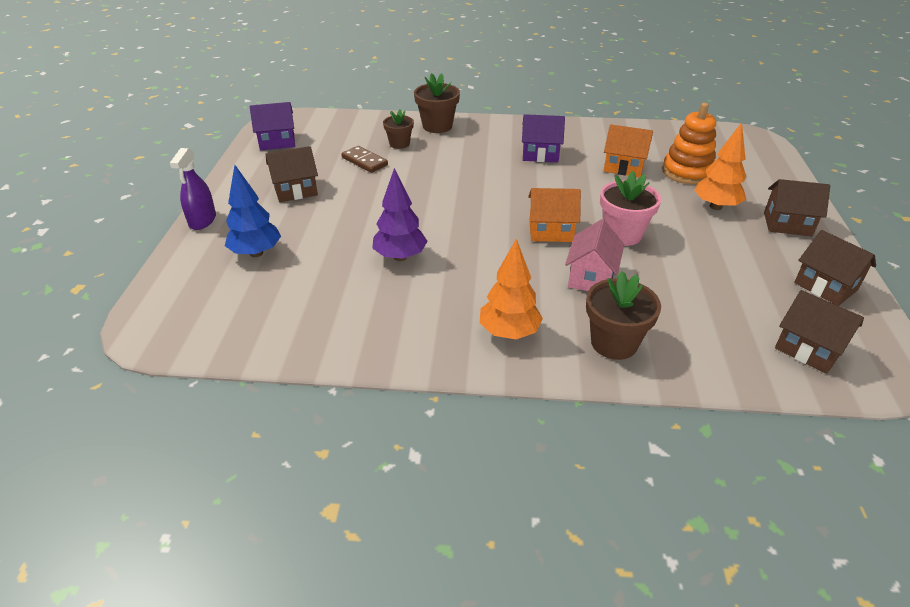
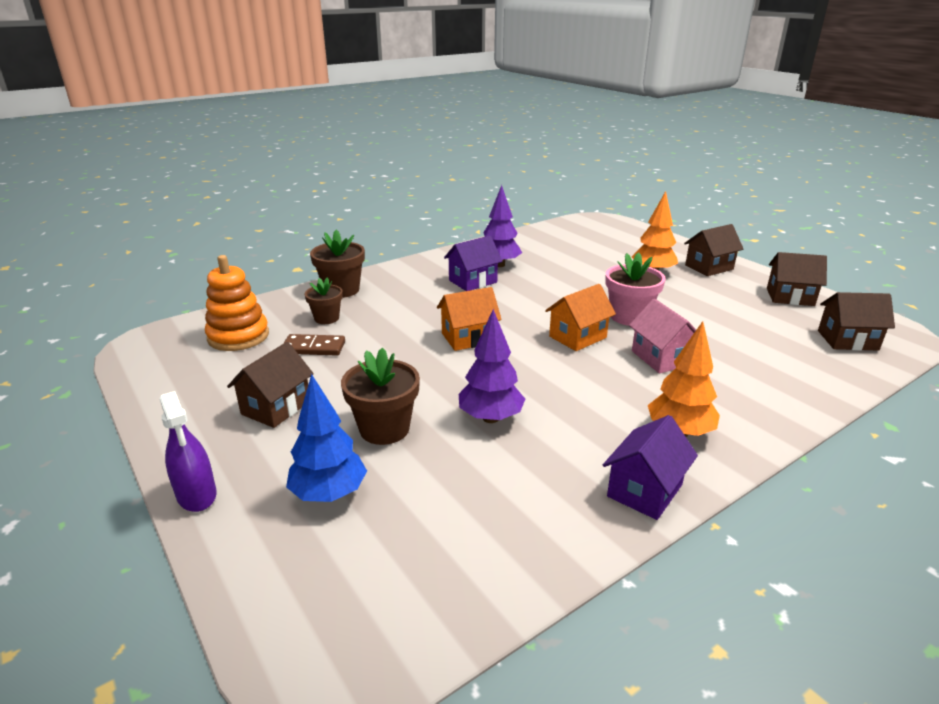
camera: 40 degrees left, 10 degrees down
(277, 142) = (172, 368): purple house -> purple house (644, 490)
(584, 148) = (499, 265): none -> purple tree
(614, 343) = (753, 398): brown flower pot -> brown flower pot (384, 429)
(623, 167) = (550, 268): orange house -> orange house (468, 338)
(687, 172) = (598, 256): orange stacking toy -> orange stacking toy (238, 336)

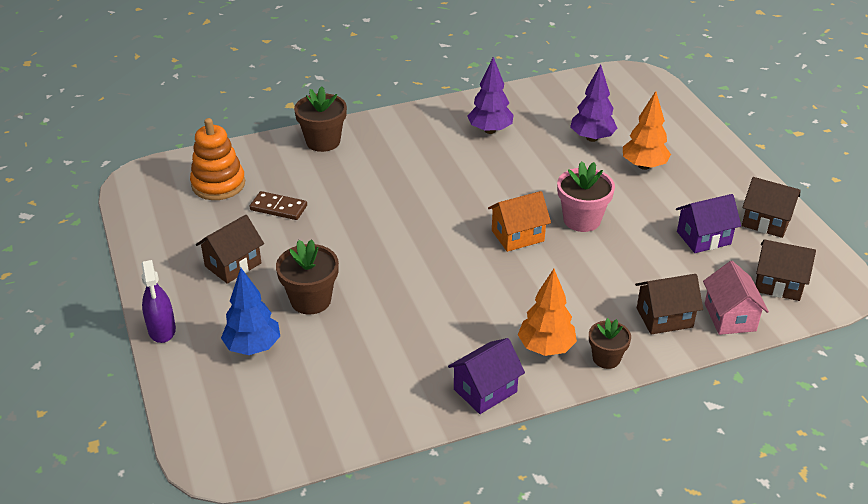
camera: 15 degrees right, 10 degrees up
(326, 318) = (299, 175): brown flower pot -> brown flower pot (606, 358)
(468, 338) = (417, 220): orange house -> none
(473, 281) = (452, 149): purple house -> purple house (703, 238)
(490, 418) = (398, 306): purple tree -> purple tree (592, 138)
(661, 358) = (581, 272): pink house -> pink house (730, 317)
(709, 267) = (710, 168): brown house -> brown house (664, 317)

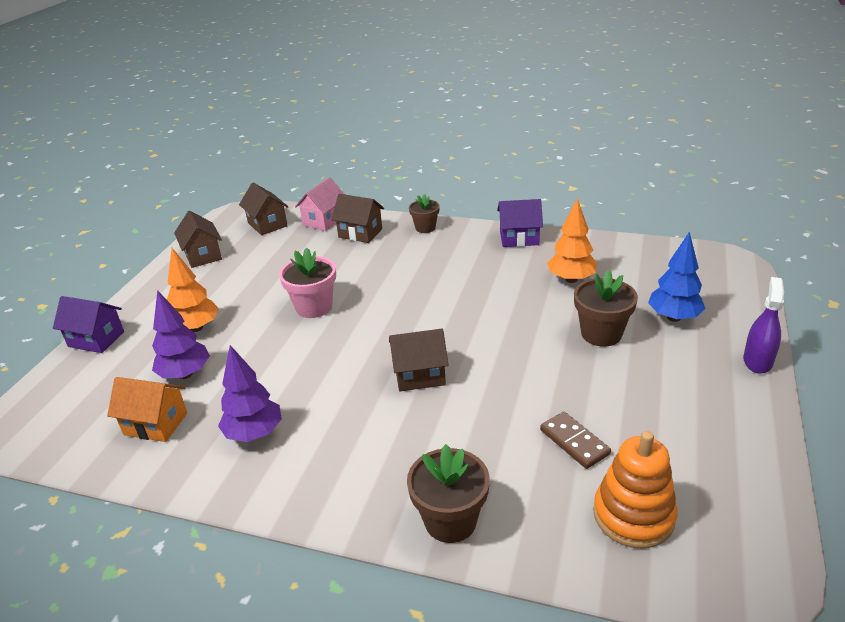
camera: 140 degrees left, 5 degrees down
(233, 265) = (660, 395): brown house -> brown house (419, 375)
(517, 236) = (378, 316): orange house -> orange house (155, 424)
(546, 348) = (454, 244): orange tree -> orange tree (571, 279)
(703, 238) = (258, 262): purple house -> purple house (96, 339)

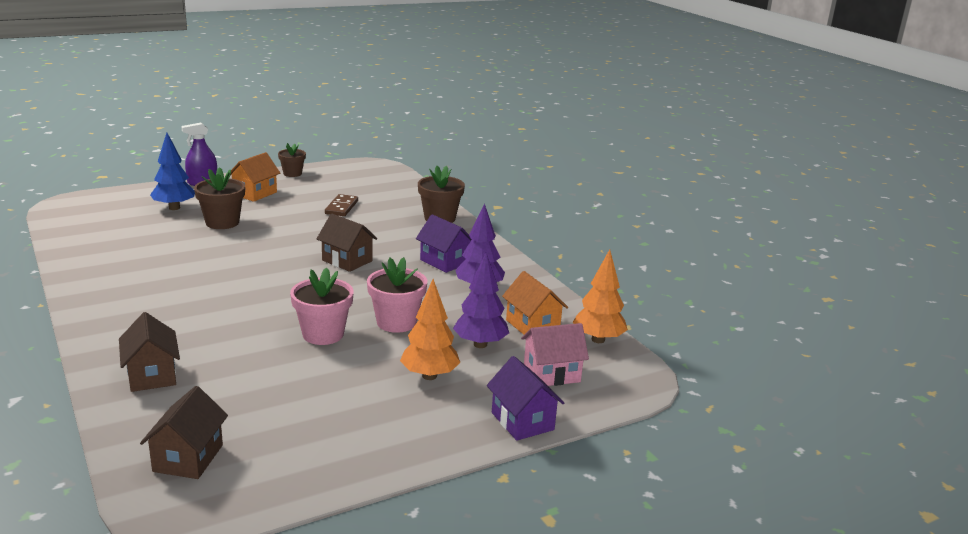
camera: 140 degrees left, 10 degrees down
(203, 255) = (315, 460): brown house -> none
(277, 348) = (396, 322): none -> pink flower pot
(324, 221) = (139, 417): pink house -> pink house (551, 374)
(425, 228) = (104, 341): brown flower pot -> brown flower pot (292, 173)
(519, 238) = (88, 286): purple house -> purple house (444, 262)
(571, 279) = (151, 247): orange tree -> orange tree (598, 339)
(633, 515) = (372, 187): orange stacking toy -> none
(684, 388) = (255, 193): none -> orange house

